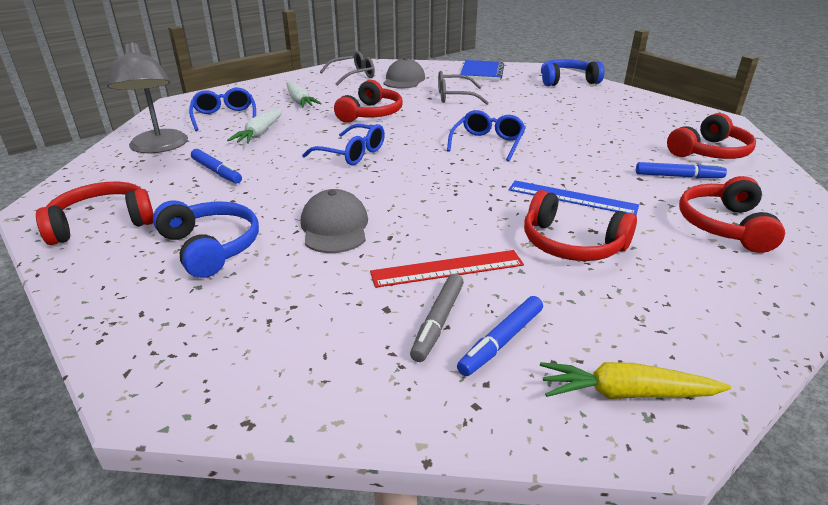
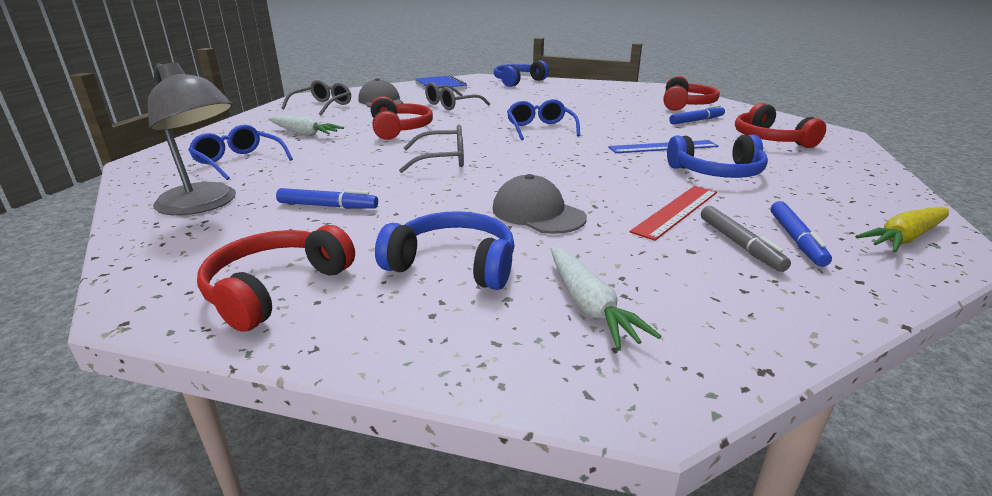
camera: 35 degrees left, 5 degrees down
(260, 133) = (312, 166): white carrot -> white carrot (589, 305)
(351, 153) = (442, 160): blue glasses -> grey glasses
(571, 244) = (717, 172): red headphones -> blue headphones

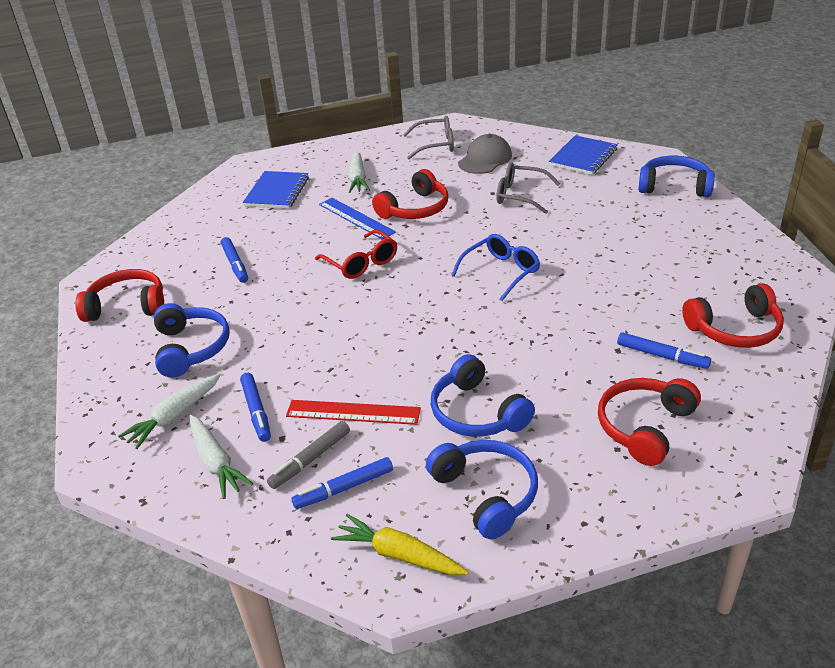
camera: 60 degrees right, 10 degrees up
(205, 204) = (203, 225): grey lamp -> none
(239, 162) = (277, 192): blue glasses -> blue notebook
(442, 160) = (361, 263): grey glasses -> red glasses
(538, 213) = (293, 348): grey cap -> none
(630, 253) = (256, 411): none -> blue marker
(663, 147) = (525, 360): blue ruler -> blue ruler (356, 218)
(710, 297) = (216, 462): none -> white carrot
(826, 192) = (486, 493): none -> blue headphones

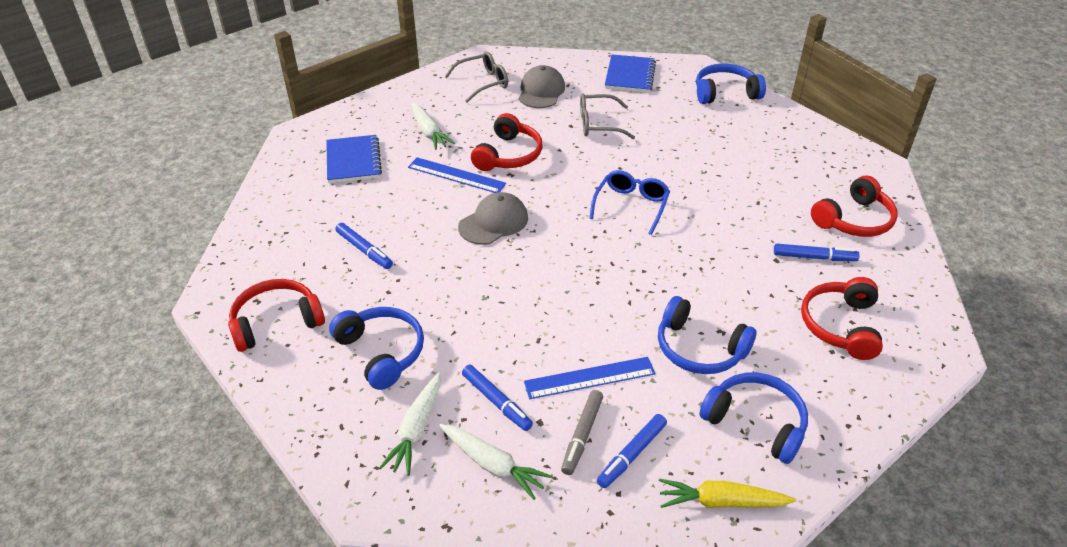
camera: 25 degrees left, 5 degrees up
(353, 412) = (589, 378): red ruler -> blue ruler
(361, 263) = (494, 222): red glasses -> grey cap

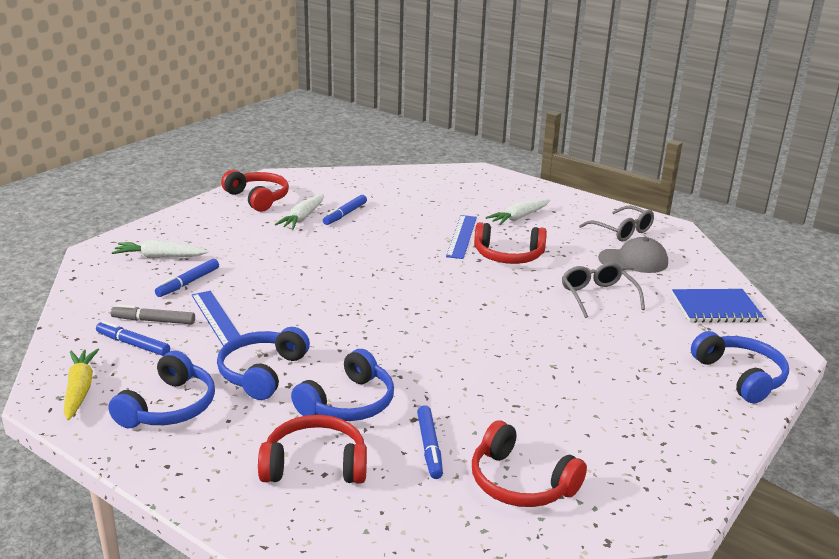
camera: 75 degrees right, 15 degrees down
(353, 161) = (456, 195): blue notebook -> none
(382, 352) = (234, 235): blue headphones -> blue headphones (348, 403)
(492, 465) = (125, 288): white carrot -> white carrot (302, 218)
(494, 222) = (403, 259): grey cap -> none
(631, 206) = (463, 324): blue glasses -> none

